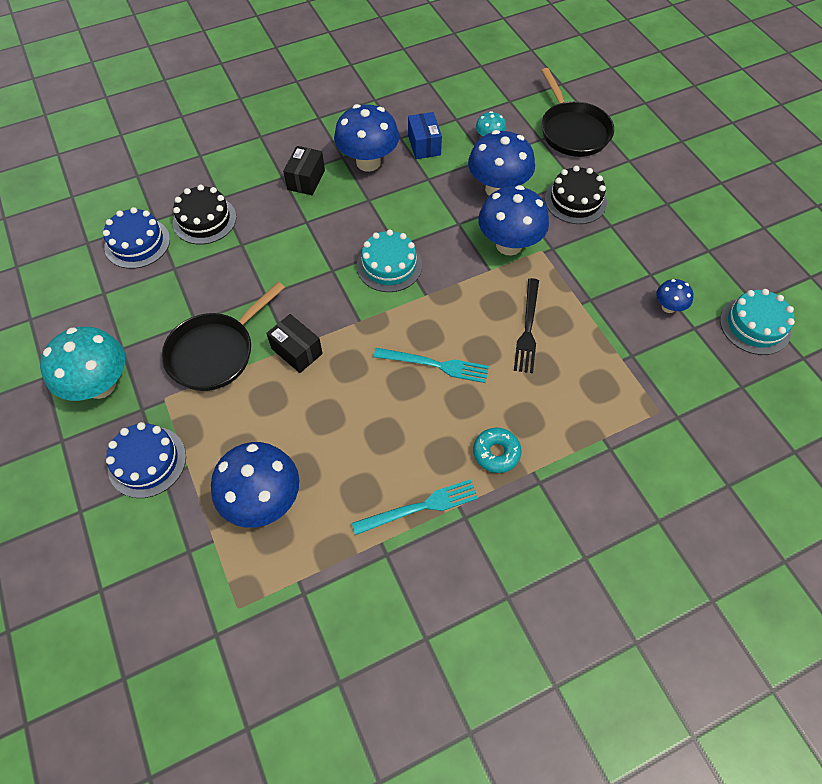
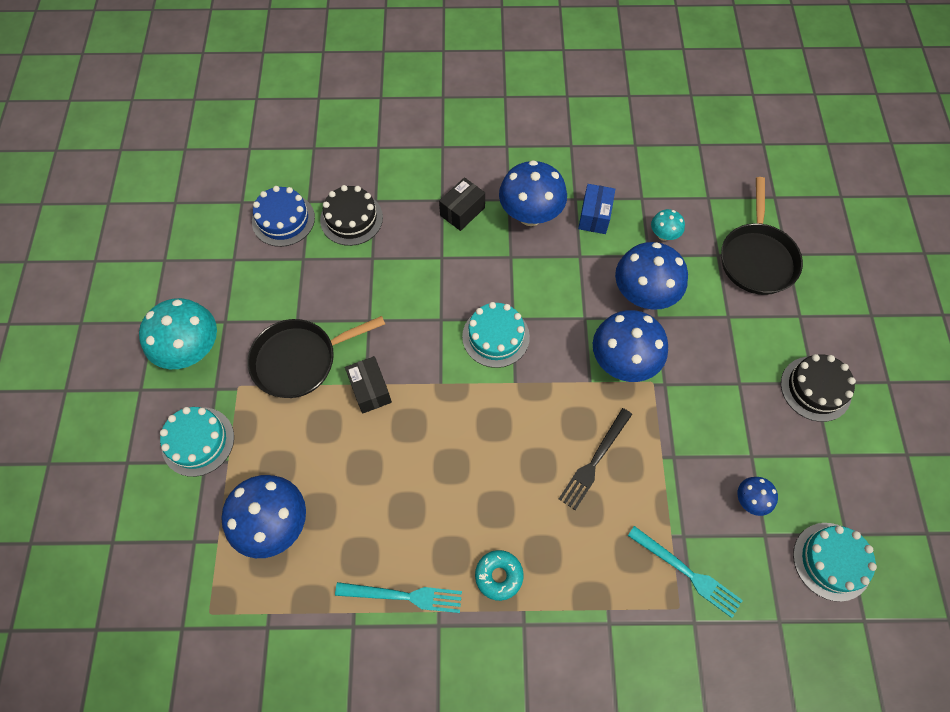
camera: 25 degrees right, 5 degrees up
(147, 461) = (198, 441): blue cake -> turquoise cake
(435, 365) = (487, 460): turquoise fork -> turquoise fork (687, 572)
(575, 200) = (717, 340): black cake -> black cake (815, 388)

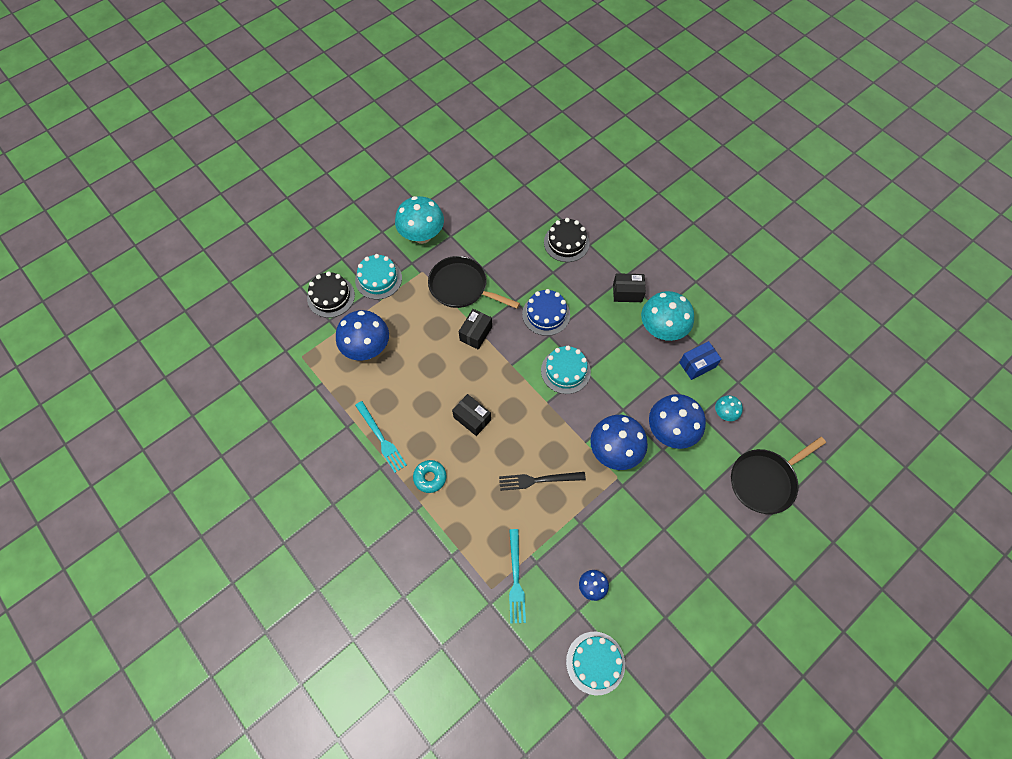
camera: 50 degrees right, 0 degrees up
(283, 219) = (533, 212): blue cake -> blue cake (546, 314)
(467, 474) = (472, 418): none -> black box
(530, 215) = (661, 329): blue mushroom -> turquoise mushroom
(815, 388) = (704, 579): black cake -> black cake (331, 296)

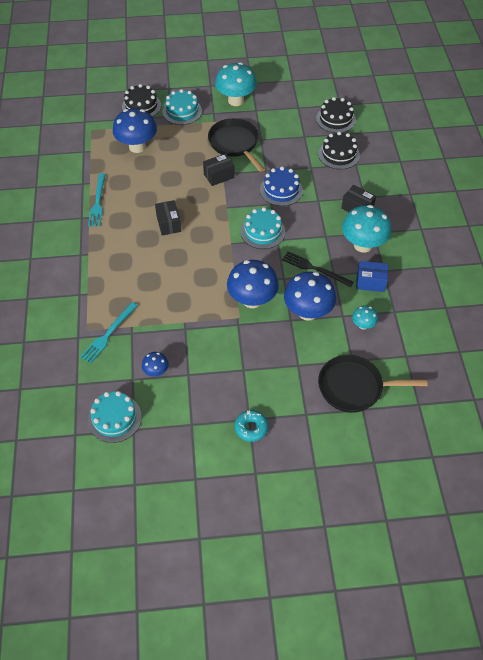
camera: 35 degrees right, 10 degrees down
(430, 477) = (108, 242): turquoise donut -> turquoise donut (251, 428)
(533, 204) = (335, 119): none -> black cake
(538, 480) = (180, 285): black fork -> black fork (314, 269)

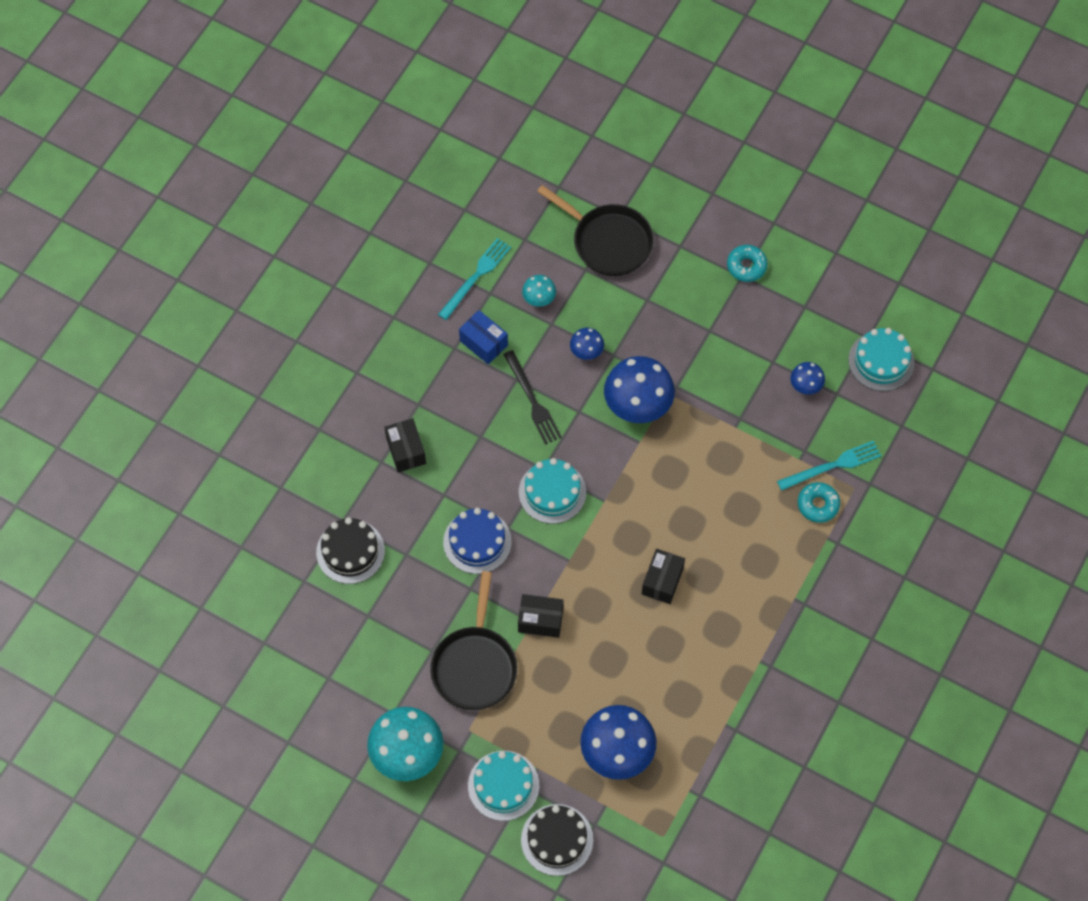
camera: 145 degrees left, 10 degrees up
(98, 202) = (733, 680): turquoise fork -> turquoise fork (476, 277)
(104, 308) = (818, 505): none -> turquoise donut
(308, 312) = (586, 352): blue mushroom -> blue mushroom, size x0.49
(335, 119) = (296, 618): black cake -> none
(363, 245) = (447, 395): turquoise mushroom -> none

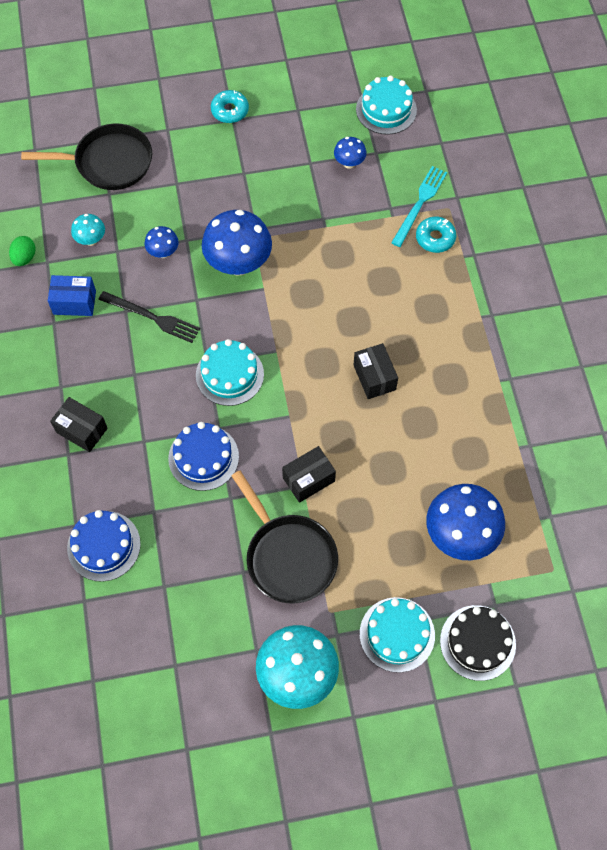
camera: 40 degrees left, 0 degrees up
(350, 551) = (104, 546): black cake -> blue cake
(476, 277) = (24, 258): turquoise fork -> green egg

